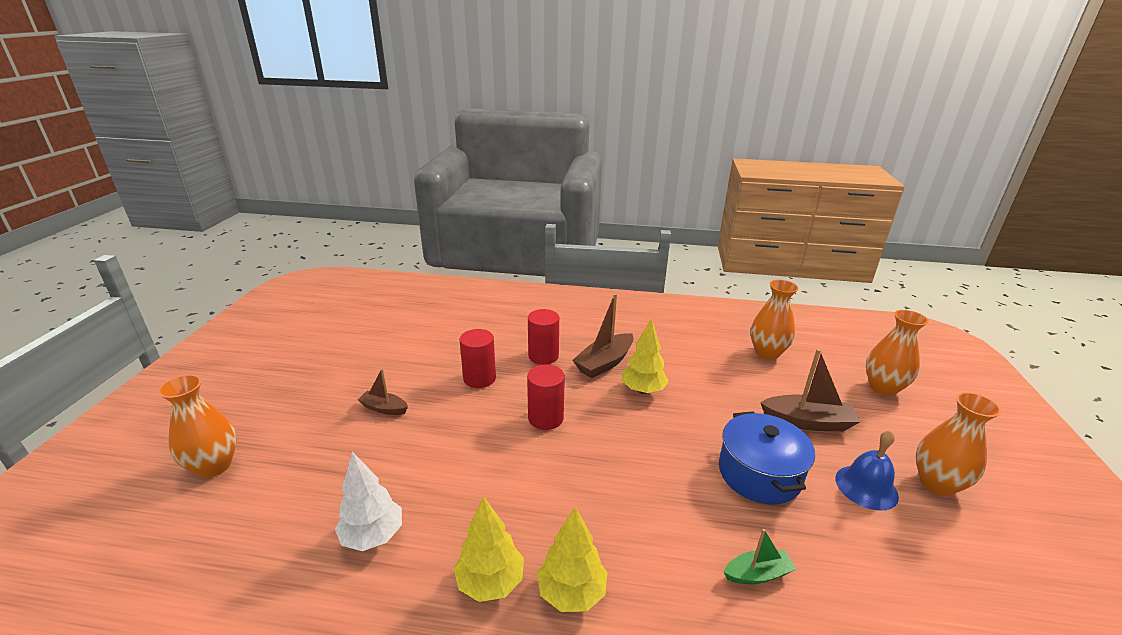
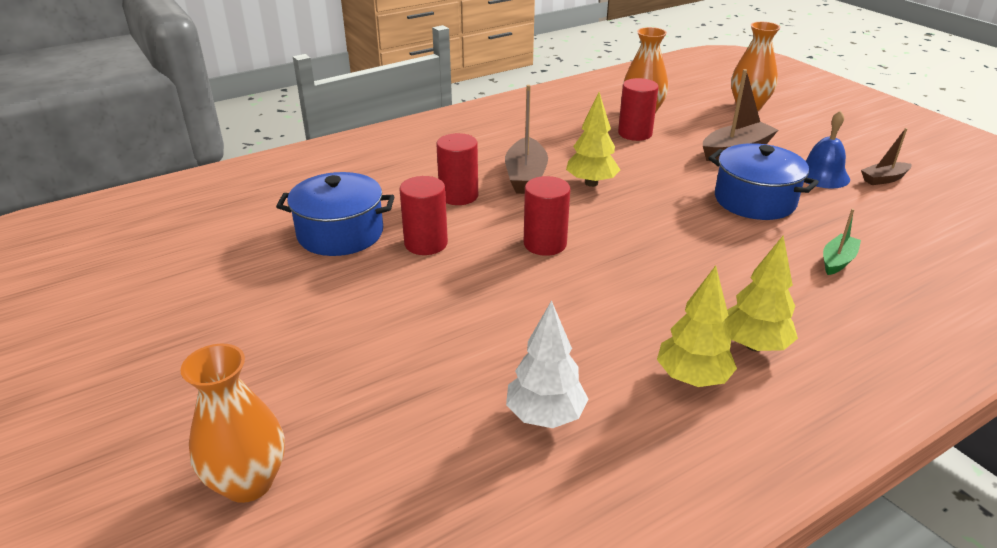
camera: 40 degrees left, 5 degrees up
(384, 408) = (366, 319): brown boat -> brown boat (883, 179)
(447, 348) = (340, 233): none -> blue pot
(736, 367) = (635, 133): none -> red cylinder
(937, 483) = (852, 153): orange vase -> none

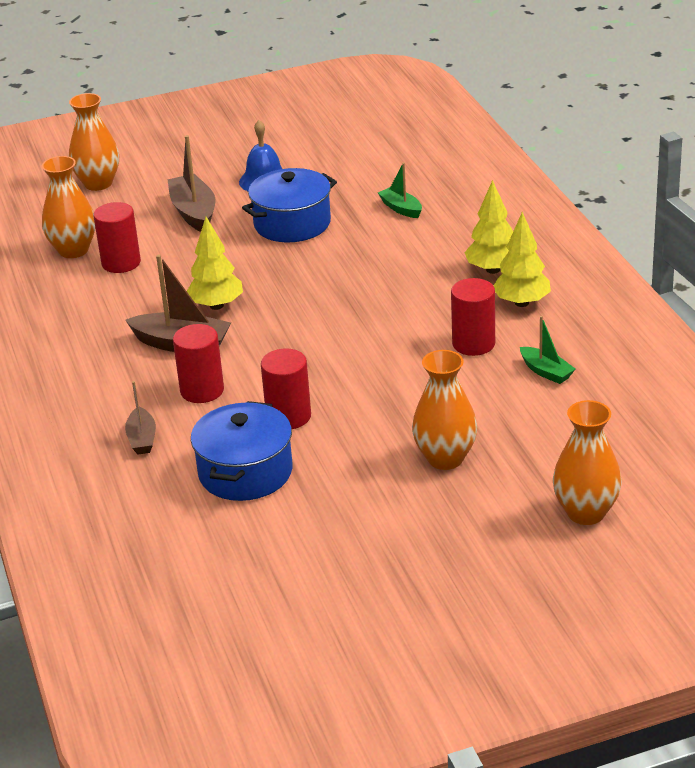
camera: 75 degrees left, 0 degrees up
(361, 350) = (445, 458): none -> orange vase
(545, 244) = (318, 346): red cylinder -> red cylinder (473, 344)
(545, 416) = (546, 372): white tree -> green boat
(883, 179) = (286, 153): brown boat -> brown boat (142, 439)

